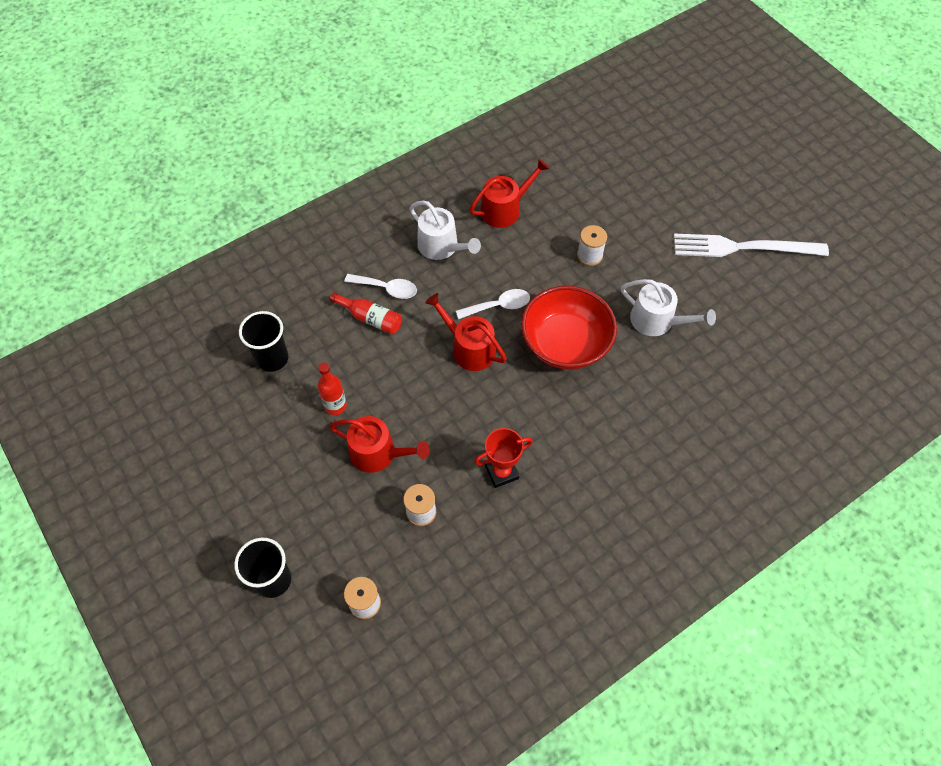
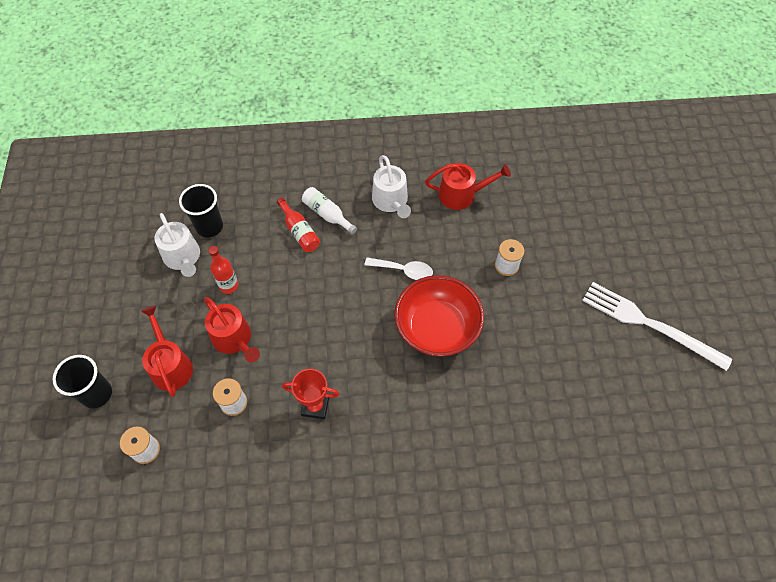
camera: 30 degrees right, 0 degrees up
(387, 288) = (327, 214): white spoon -> white bottle
(469, 348) = (357, 293): red watering can -> red watering can (170, 365)
(657, 321) = (528, 349): white watering can -> white watering can (183, 257)

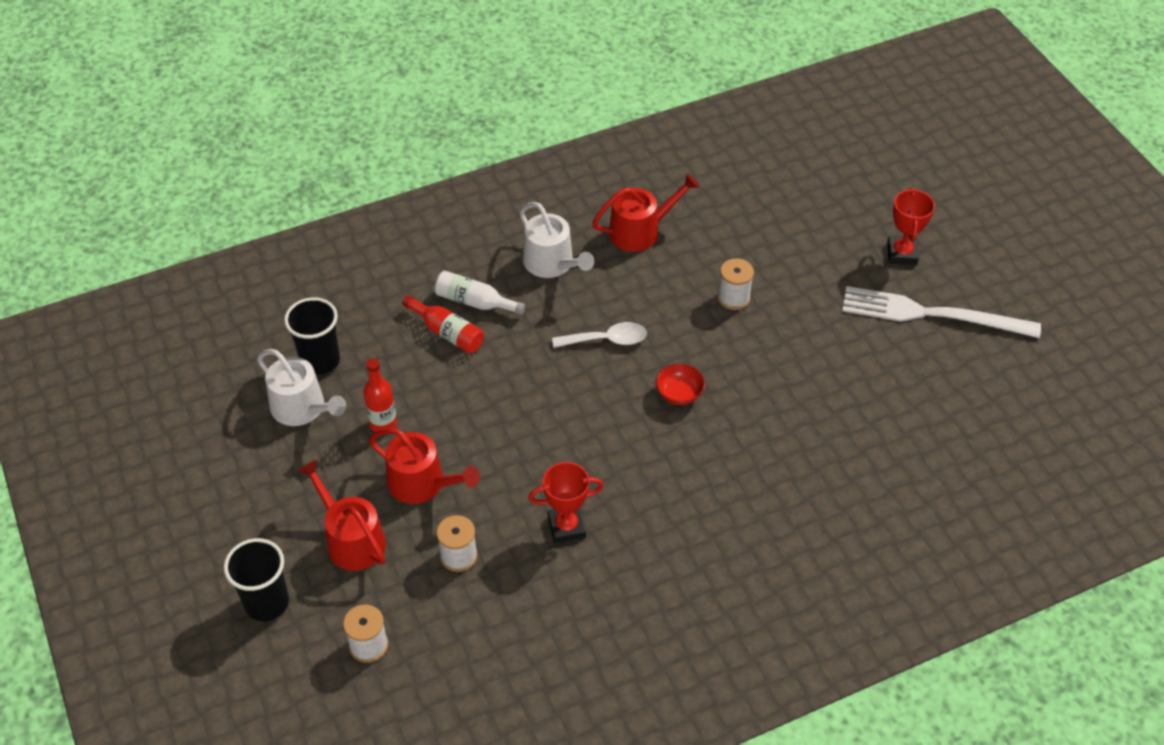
camera: 20 degrees left, 10 degrees down
(437, 328) = (679, 394): red bowl -> red bowl, size x0.42
(645, 268) = (902, 253): none -> red trophy

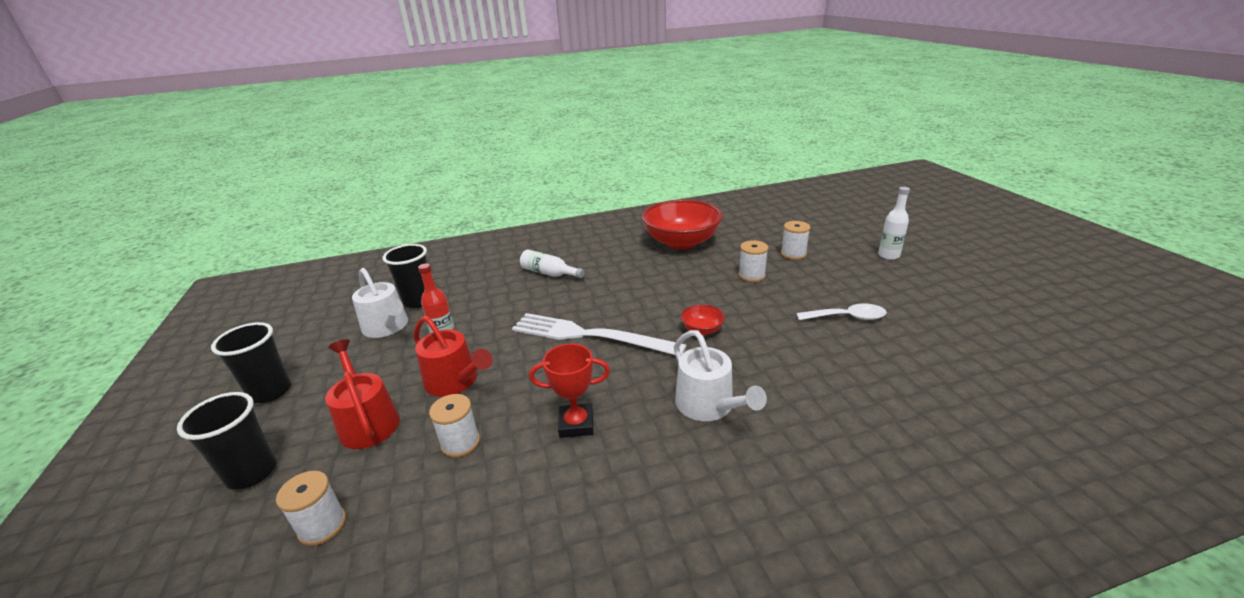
camera: 10 degrees right, 20 degrees down
(219, 510) = (270, 391): none -> black cup
(447, 332) = (522, 288): red bottle -> none
(552, 263) = (613, 256): white watering can -> white watering can (709, 406)
(607, 340) = (645, 296): white spoon -> white spoon (847, 317)
(640, 231) = (681, 242): red watering can -> red bowl
(786, 253) = (793, 254): none -> white spool
(902, 253) = (888, 255): red trophy -> white bottle
(932, 314) = (925, 288): white fork -> white fork (590, 336)

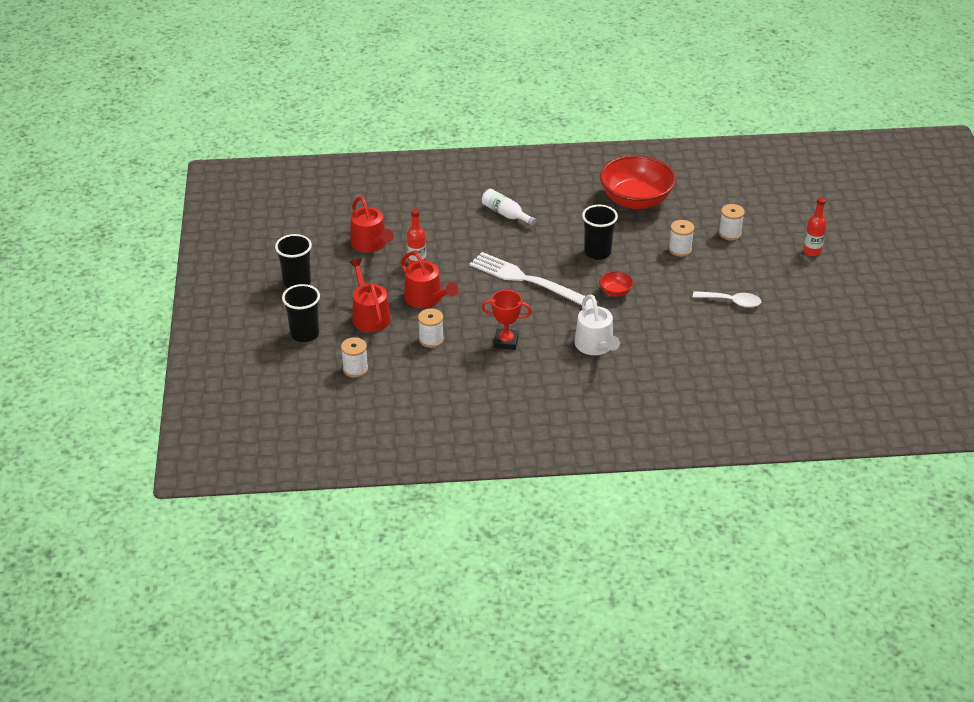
camera: 10 degrees right, 10 degrees up
(387, 327) = (371, 244): white watering can -> red watering can
(419, 301) = (393, 223): black cup -> black cup (597, 252)
(888, 255) = (812, 251): white bottle -> red bottle

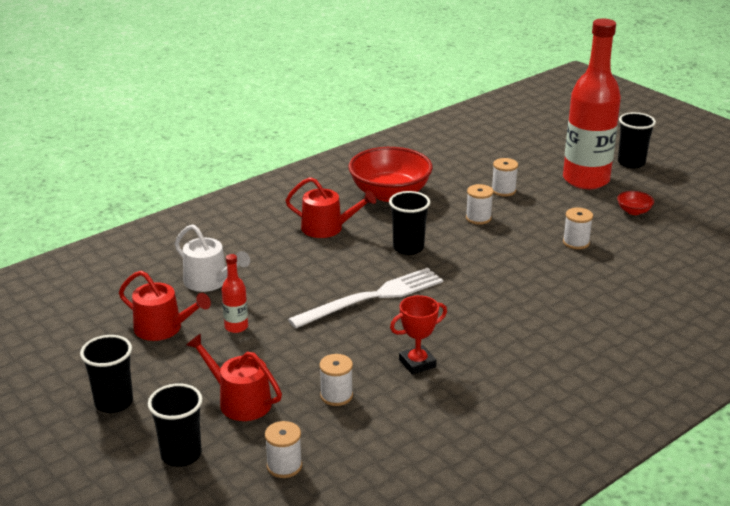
camera: 35 degrees left, 10 degrees down
(426, 299) = (285, 357): red watering can -> red watering can (327, 228)
(506, 214) = (280, 248): white bottle -> none
(528, 281) = (372, 297): white fork -> white fork turned 150 degrees clockwise
(595, 346) = (508, 329): white watering can -> white watering can (210, 281)
(615, 291) = (466, 274): red bowl -> red bowl (634, 211)
(732, 302) = (576, 242): white spoon -> white spool
(812, 251) = (586, 180): red bottle -> red bottle, size x2.45
(874, 251) = (631, 163): none -> black cup

